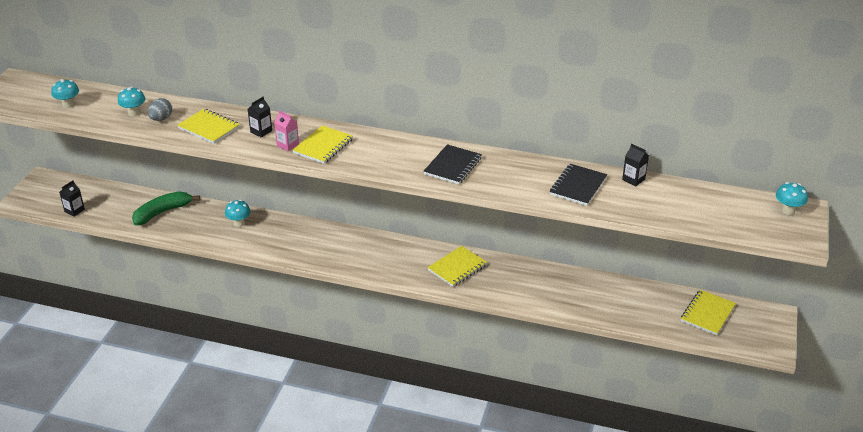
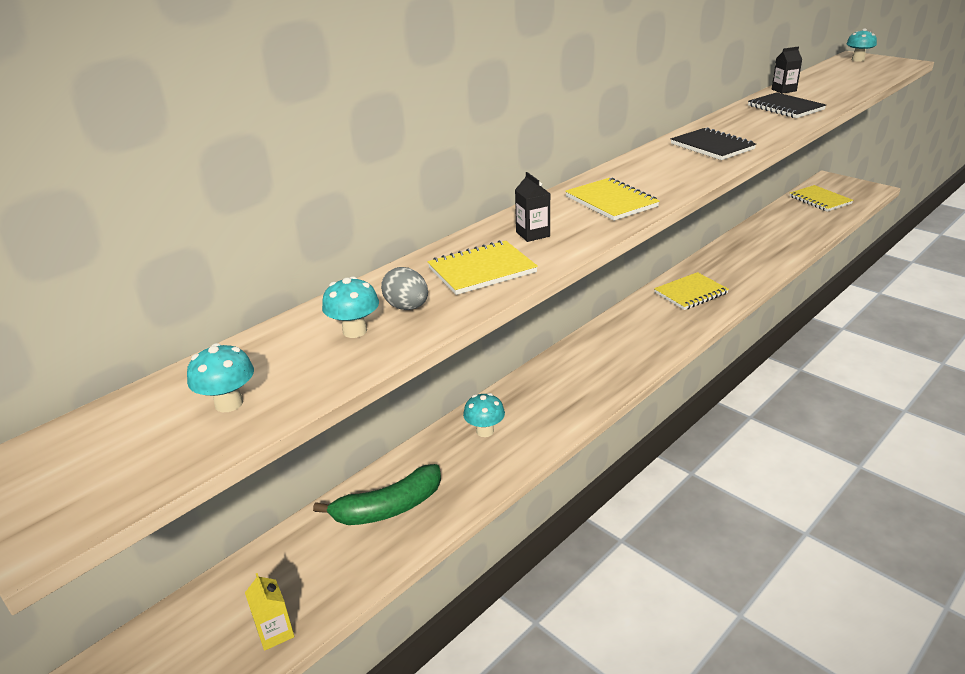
camera: 60 degrees left, 5 degrees down
(74, 210) = (275, 632): black carton -> yellow carton
(162, 212) = (388, 508): green banana -> green banana turned 105 degrees counterclockwise
(288, 145) = (588, 222): pink carton -> none
(457, 268) = (690, 293): yellow notebook -> yellow notebook turned 75 degrees clockwise

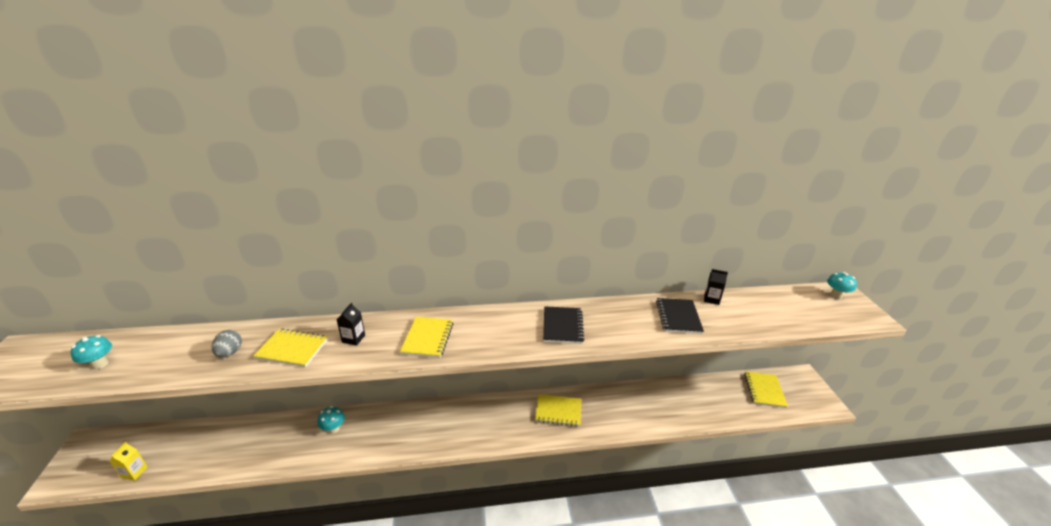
camera: 35 degrees right, 0 degrees up
(355, 331) = (192, 353): turquoise mushroom -> none
(388, 508) = (244, 442): green banana -> none

